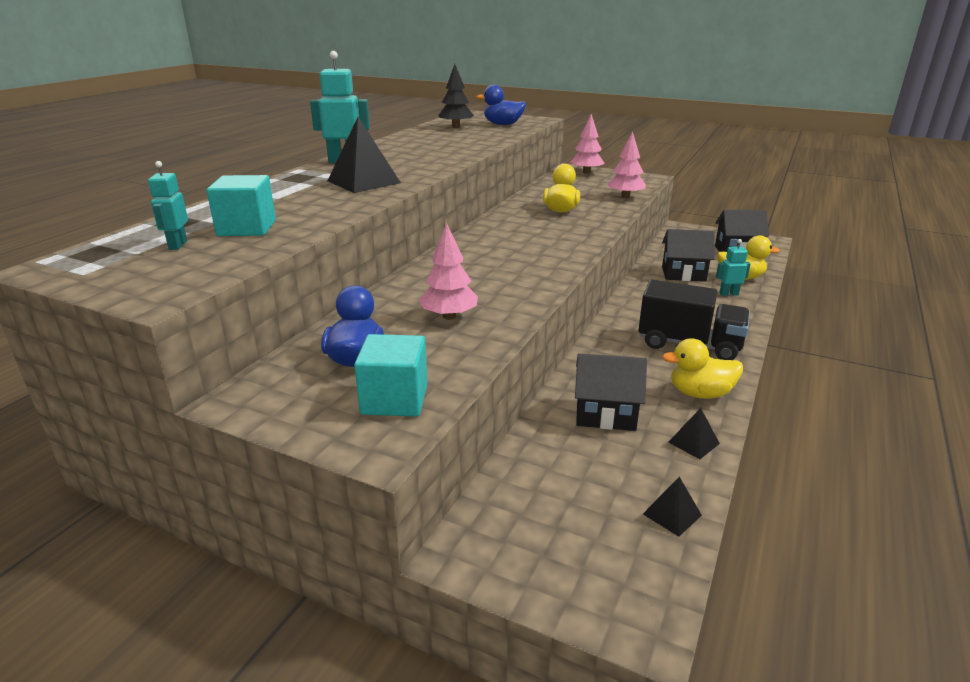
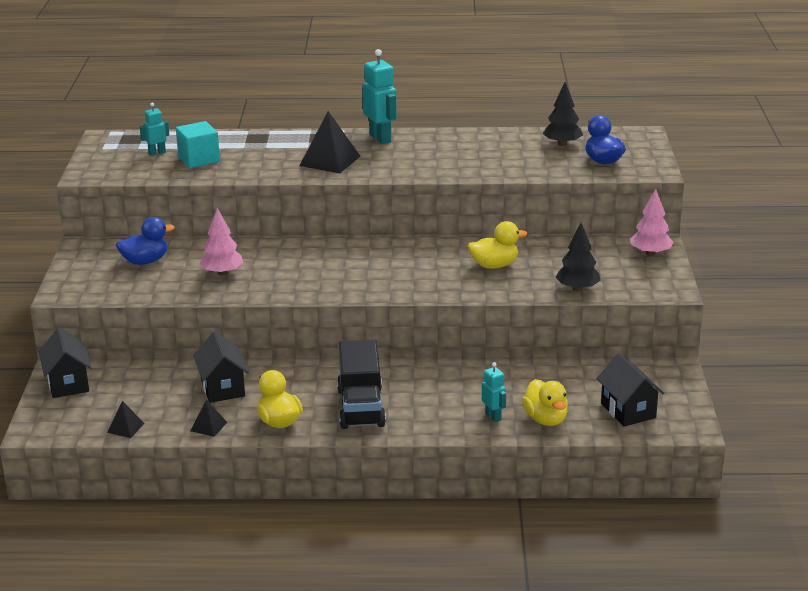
camera: 65 degrees right, 0 degrees up
(394, 399) = (108, 285): turquoise cube -> none
(625, 196) = (577, 288): pink tree -> black tree
(683, 274) = (523, 386): black house -> black house (68, 384)

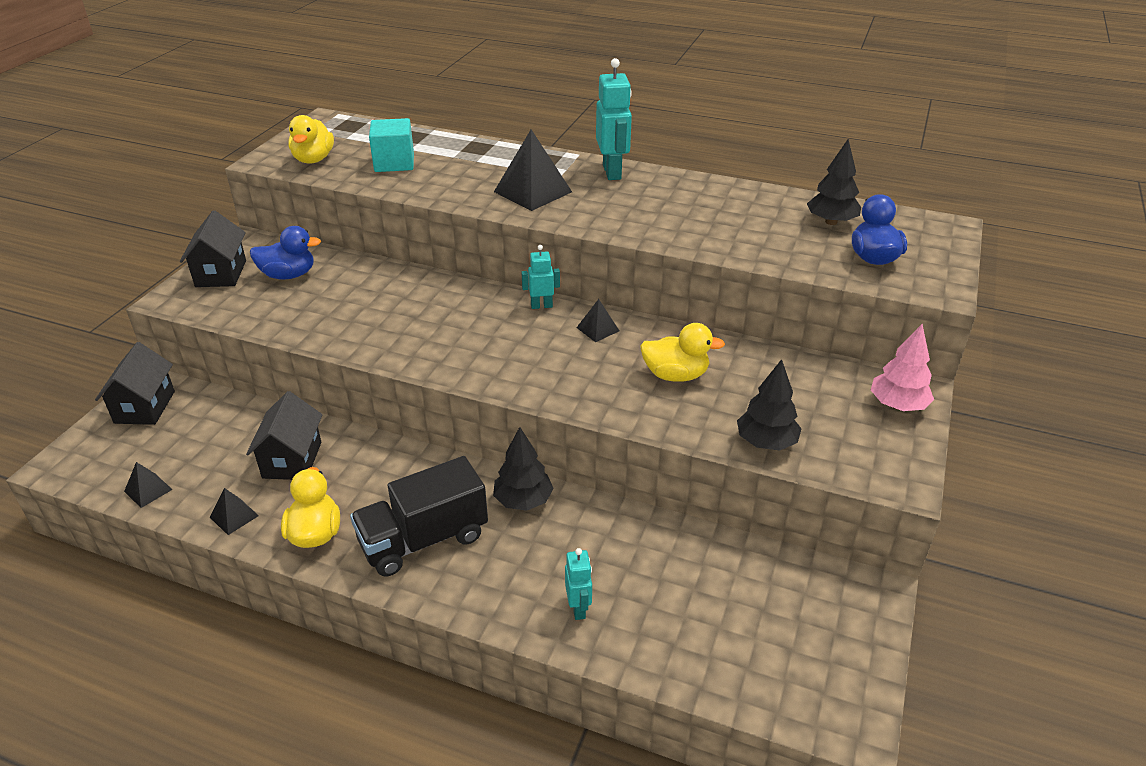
camera: 20 degrees right, 10 degrees up
(157, 153) = (359, 147): turquoise robot -> turquoise robot (541, 306)
(222, 273) = (354, 310): pink tree -> none
(361, 408) = (423, 539): black truck -> black truck turned 45 degrees clockwise
(415, 373) = (523, 500): none -> black tree
(420, 250) = (598, 329): none -> black pyramid
(545, 419) = (646, 637): yellow duck -> yellow duck (313, 159)
(628, 410) = (771, 657): black house -> black house (221, 273)

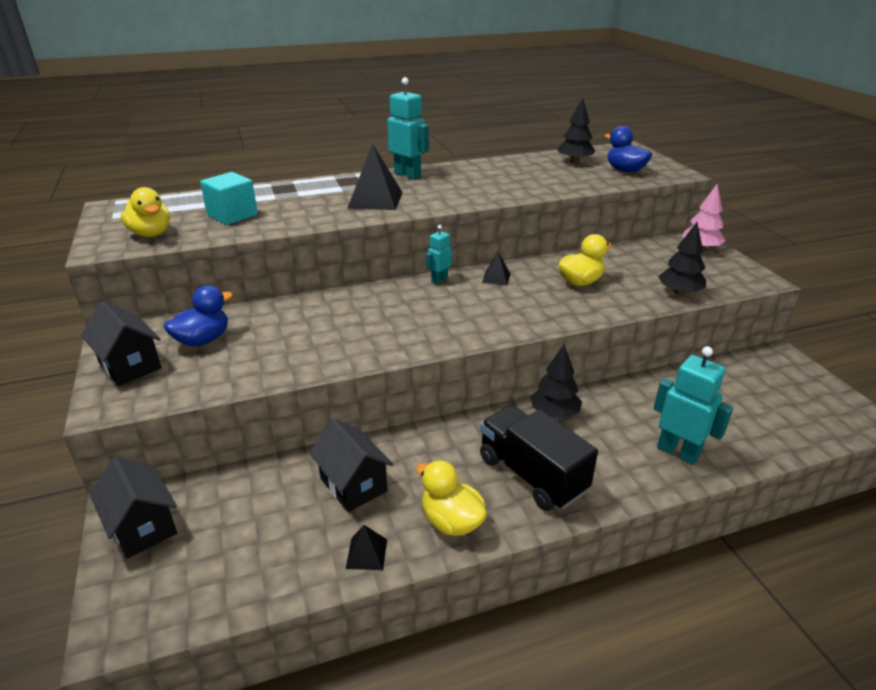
camera: 40 degrees left, 5 degrees down
(148, 490) = (252, 587): black pyramid -> none
(423, 539) = (532, 475): black truck -> black truck turned 120 degrees clockwise
(578, 608) = (678, 452): turquoise robot -> turquoise robot, size x1.75

